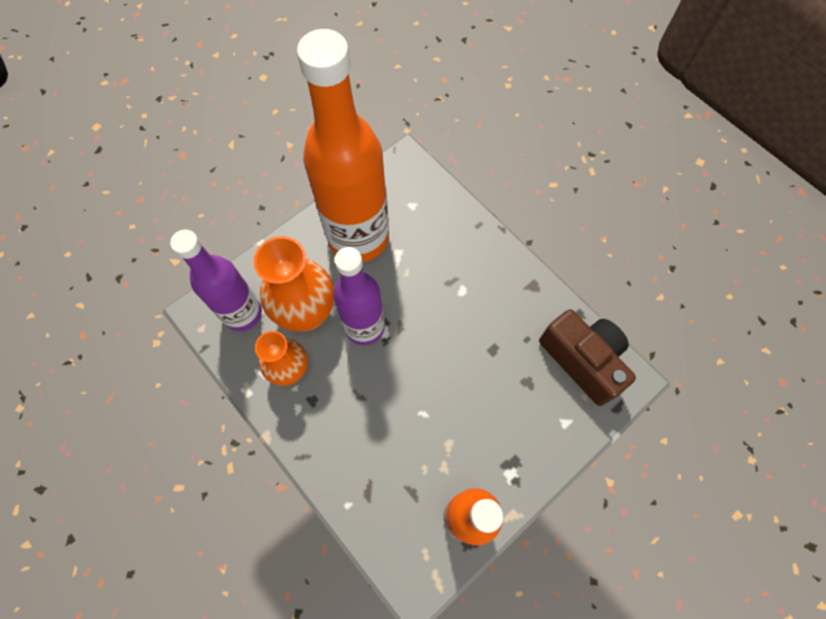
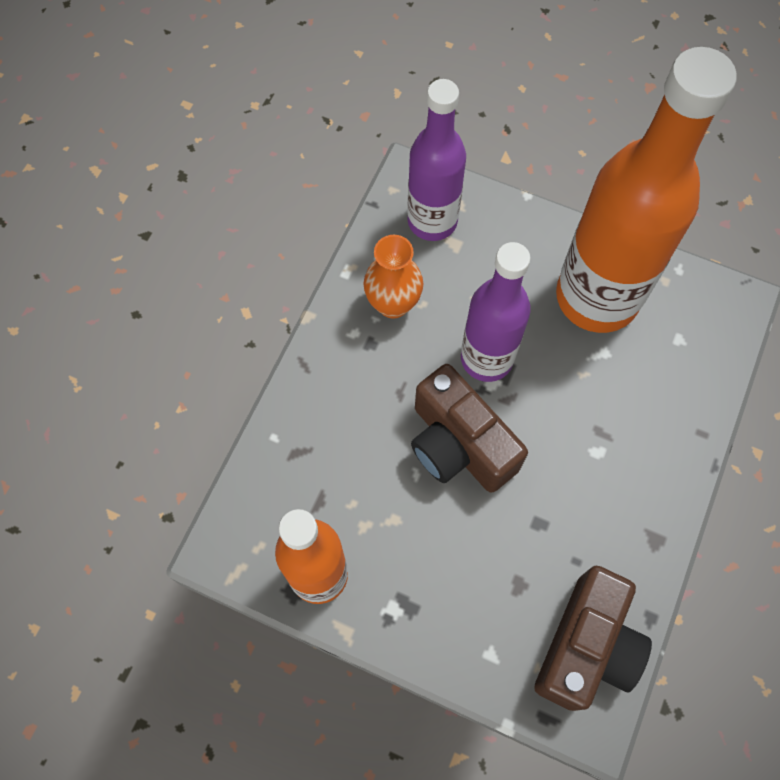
camera: 65 degrees right, 0 degrees up
(307, 313) = (469, 287): orange vase -> none
(416, 375) = (459, 445): none -> brown camera

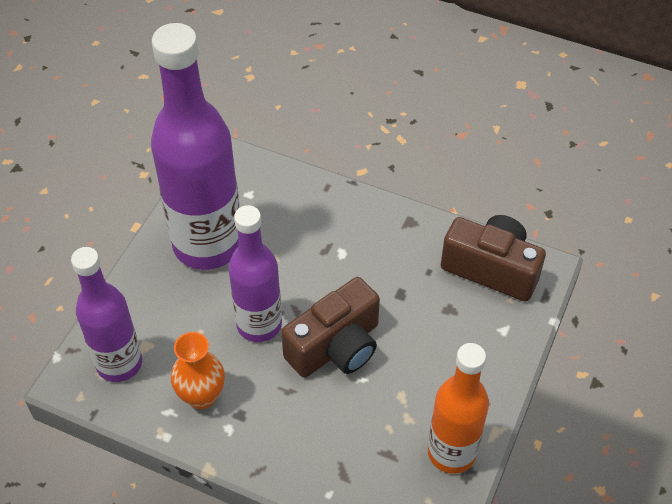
camera: 90 degrees left, 15 degrees down
(597, 297) = (208, 244): orange bottle -> purple bottle

